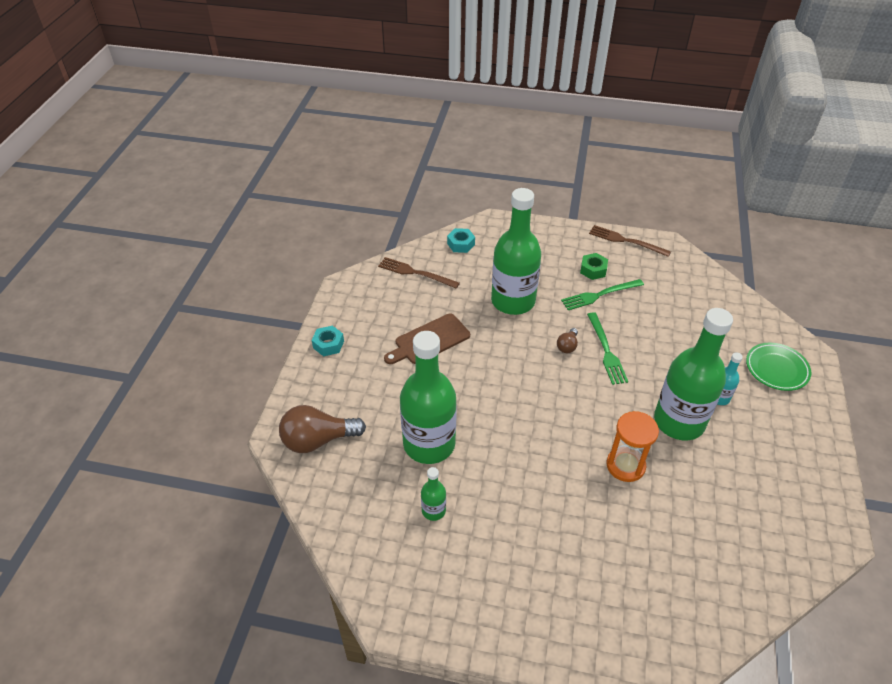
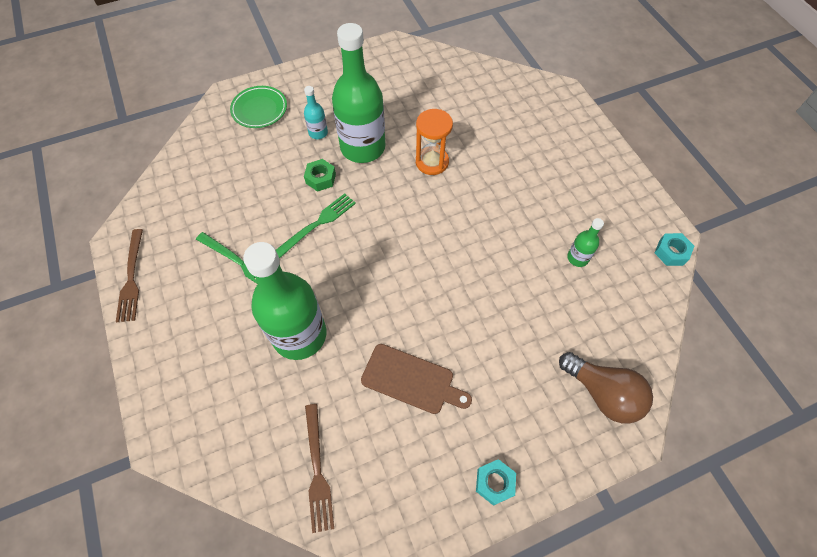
camera: 125 degrees left, 15 degrees up
(429, 444) = (526, 299): green bottle -> none
(461, 244) = (231, 452): turquoise nut -> turquoise nut (671, 252)
(567, 346) = (332, 256): brown light bulb -> none
(593, 270) = (202, 286): green nut -> green nut (321, 178)

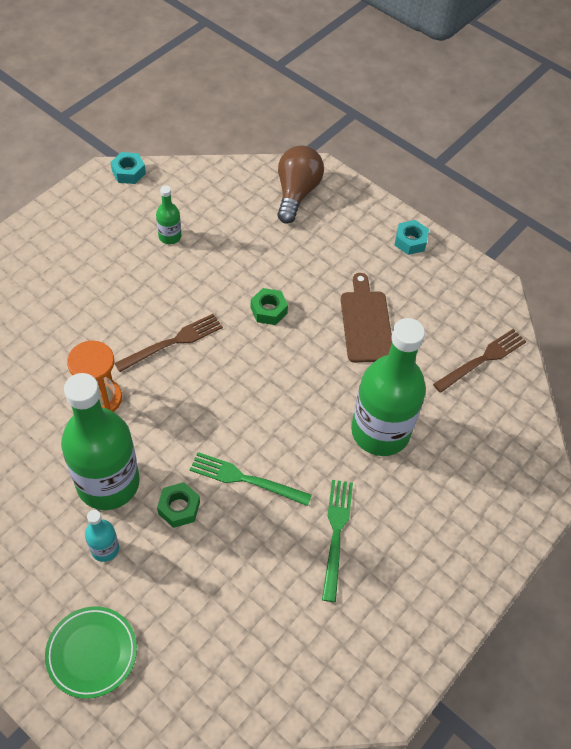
camera: 120 degrees left, 5 degrees down
(131, 278) = (422, 645): brown fork -> brown fork (173, 342)
(462, 303) = (268, 310): none -> green nut

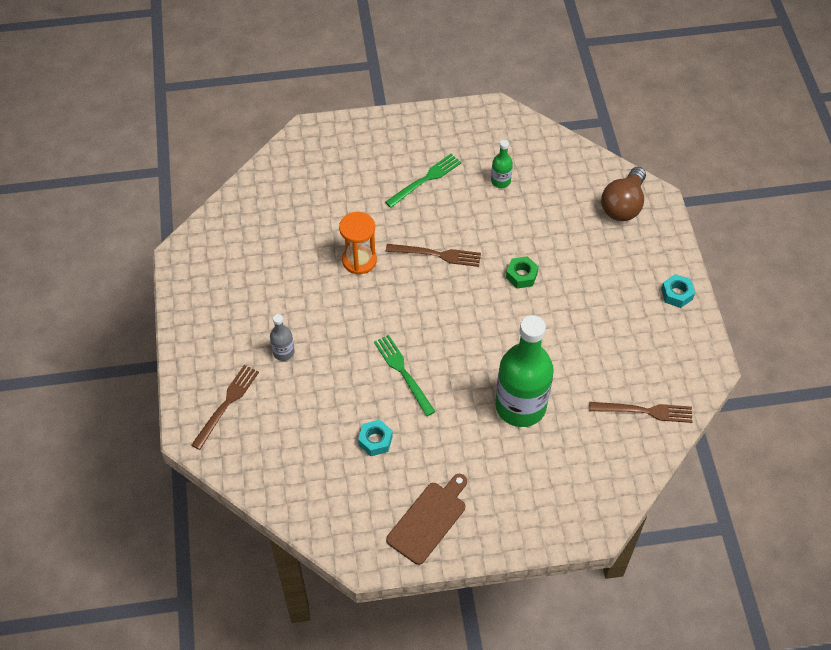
camera: 45 degrees right, 0 degrees up
(92, 653) = (227, 404): green plate -> brown fork
(105, 549) = (283, 352): turquoise bottle -> grey bottle
(108, 483) = (319, 315): green bottle -> none
(128, 172) = (513, 117): turquoise nut -> turquoise nut (375, 440)
(179, 508) = (347, 360): green nut -> none
(296, 193) = (623, 205): brown light bulb -> brown light bulb turned 150 degrees clockwise
(336, 534) = (428, 446): green fork -> green fork (425, 179)
(366, 323) = (583, 329): brown cutting board -> brown cutting board (429, 520)

